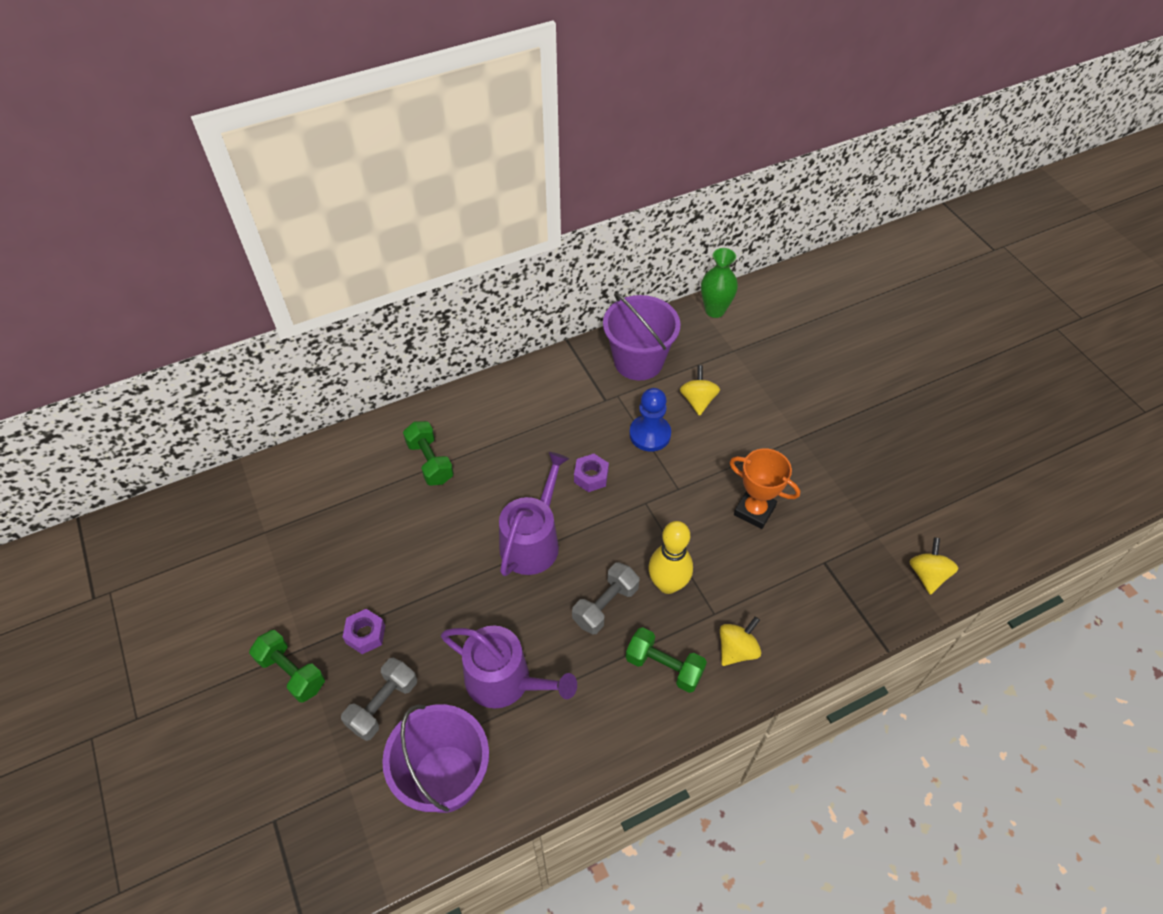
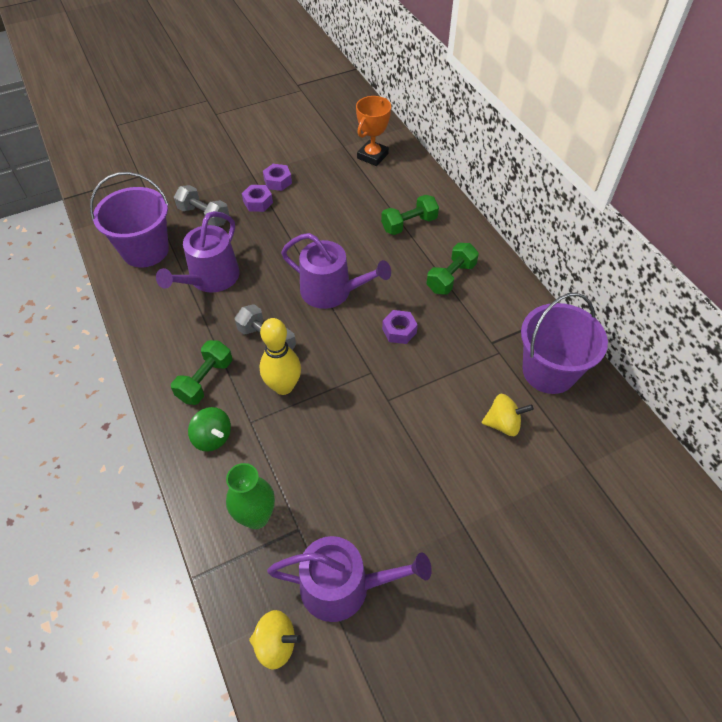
camera: 90 degrees right, 0 degrees up
(292, 672) = (234, 171): green dumbbell -> green dumbbell (451, 277)
(325, 612) = (278, 181): none -> purple nut
(650, 434) = (453, 378): blue pawn -> none
(715, 310) = (645, 450): green vase -> green vase (256, 517)
(737, 649) = (212, 437): yellow spinning top -> green spinning top
(754, 510) = (362, 467): orange trophy -> orange trophy (372, 156)
(869, 525) = (344, 586): none -> purple watering can

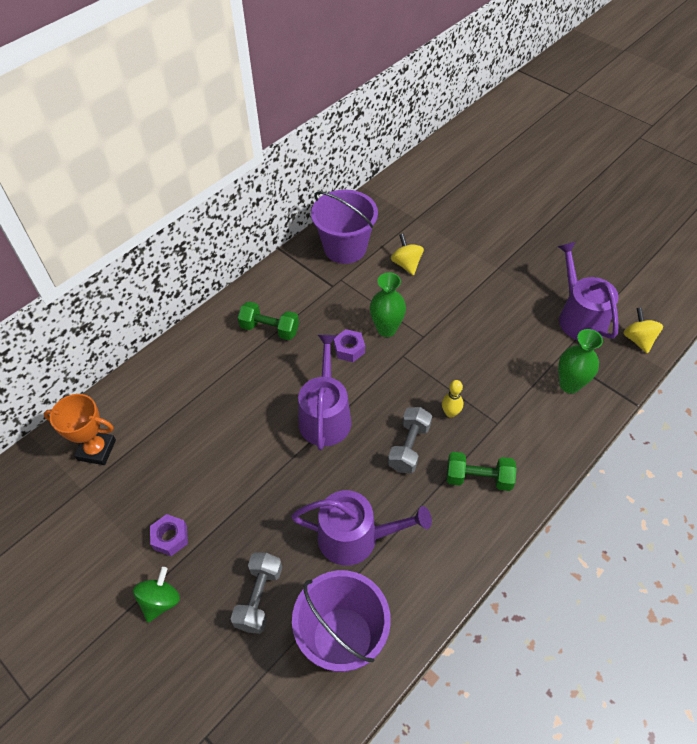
camera: 110 degrees left, 0 degrees up
(212, 437) = (527, 444): green spinning top -> green spinning top (160, 601)
(258, 202) = (216, 544): purple nut -> none
(283, 386) = (450, 413): yellow bowling pin -> yellow bowling pin, size x0.56
(409, 224) = (207, 380): green dumbbell -> none
(412, 370) = (386, 329): none -> green vase

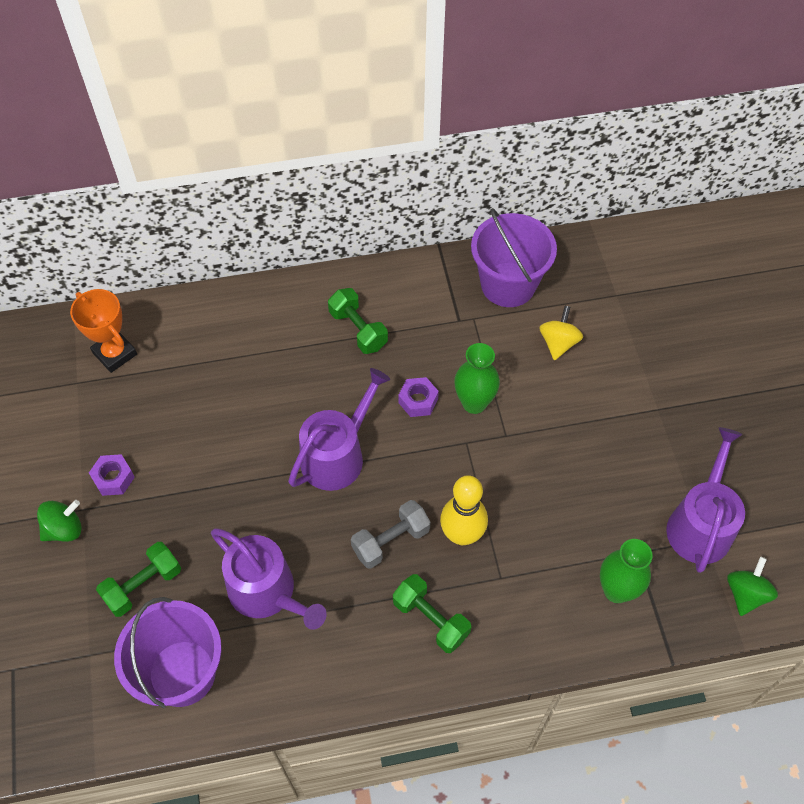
camera: 35 degrees right, 5 degrees up
(259, 597) = (143, 585): grey dumbbell -> green dumbbell
(450, 413) = (462, 535): yellow bowling pin -> yellow bowling pin, size x1.77
(638, 339) = (745, 594): yellow spinning top -> green spinning top

